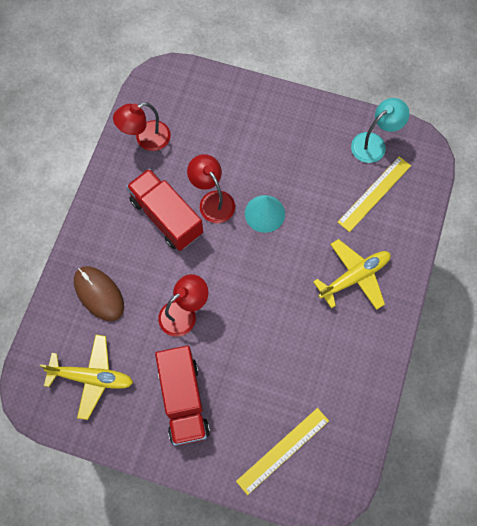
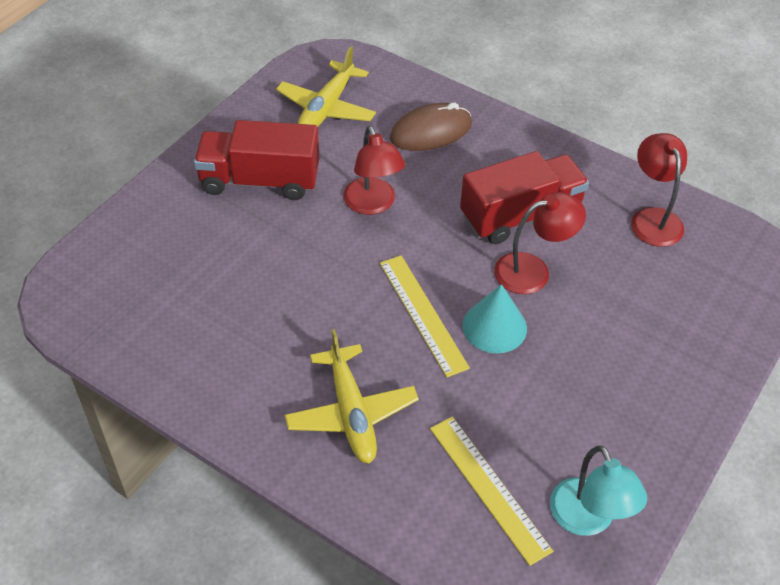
camera: 105 degrees right, 20 degrees down
(283, 450) = (146, 260): yellow ruler -> yellow ruler (423, 314)

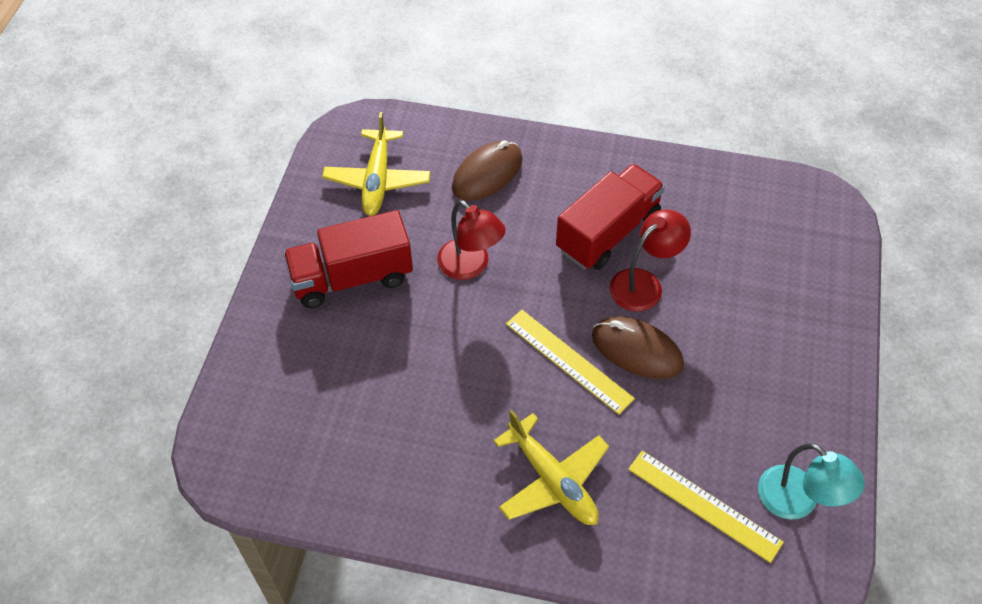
camera: 20 degrees left, 5 degrees up
(494, 327) = (637, 350): turquoise cone -> brown mouse
(653, 218) = (722, 197): red lamp -> none

